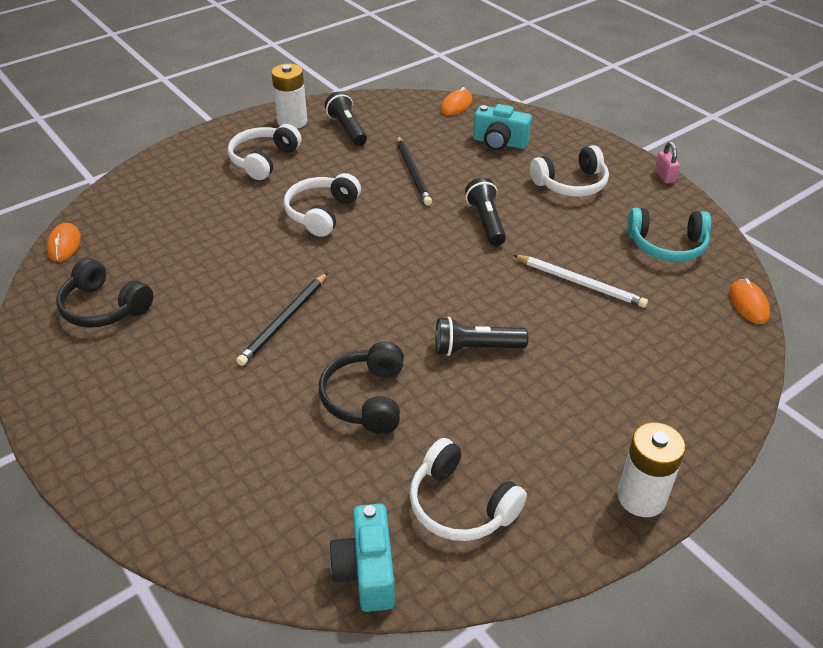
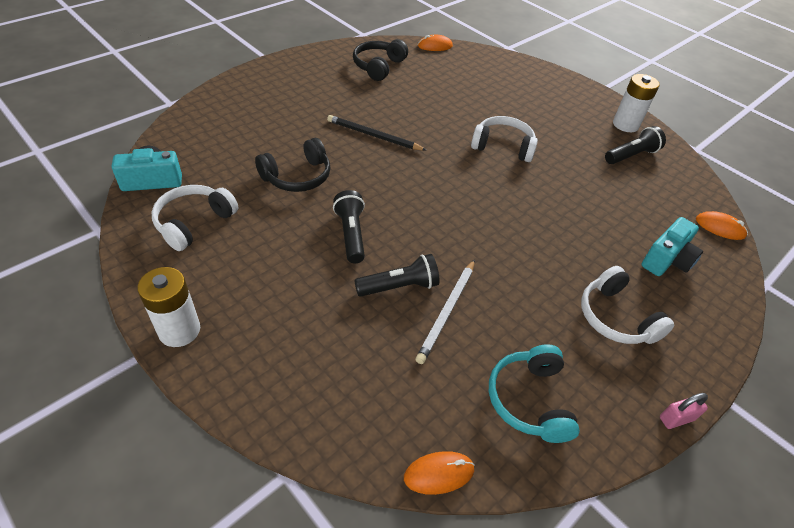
camera: 80 degrees right, 5 degrees up
(264, 160) = (562, 114): white headphones -> none
(366, 398) = (297, 176): black headphones -> black headphones turned 150 degrees clockwise
(413, 172) = (582, 197): black pencil -> none
(486, 222) = (524, 245): black flashlight -> black flashlight (399, 286)
(499, 142) = (666, 260): turquoise camera -> turquoise camera turned 150 degrees counterclockwise

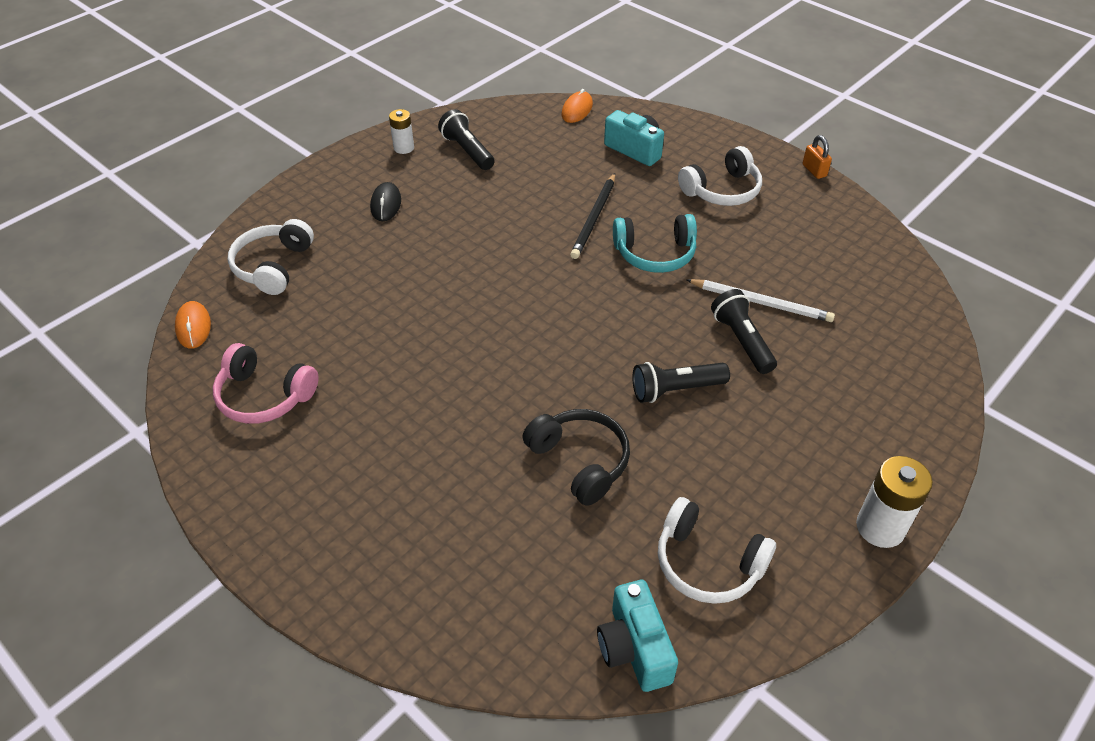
camera: 90 degrees left, 0 degrees up
(373, 136) = (467, 386): black pencil -> black pencil (594, 218)
(379, 66) = (264, 396): black headphones -> pink headphones
(439, 473) = (931, 305): orange mouse -> none
(503, 147) = (469, 255): white headphones -> white headphones (273, 266)
(530, 400) = (836, 249): turquoise headphones -> turquoise headphones (655, 253)
(555, 113) = (386, 204): none -> black mouse
(625, 125) = (404, 148): white battery -> white battery, size x0.62
(676, 418) = (814, 170): pink padlock -> orange padlock

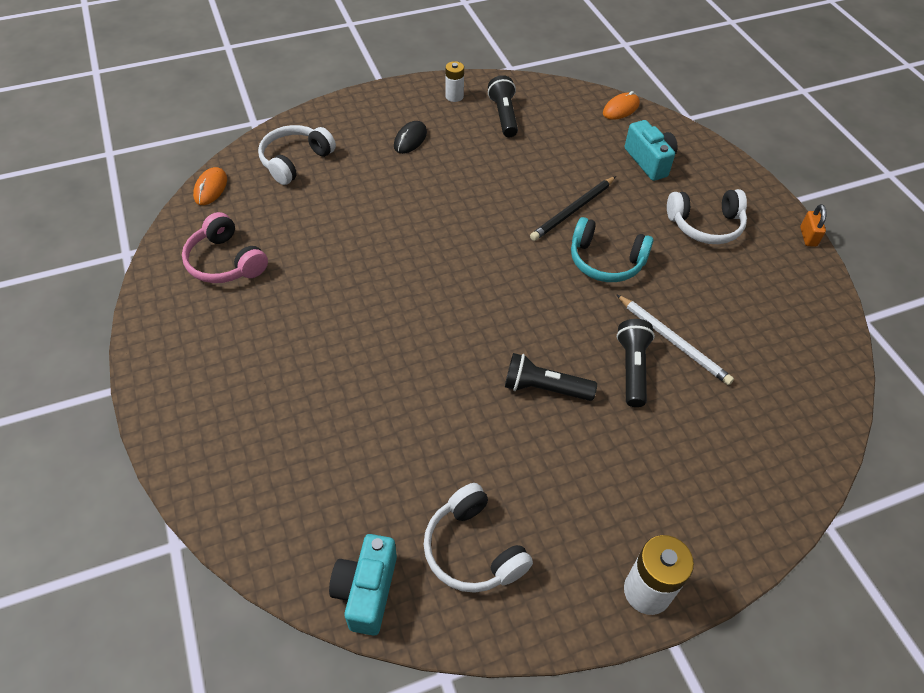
camera: 25 degrees right, 5 degrees up
(579, 461) = (424, 415): black headphones -> none

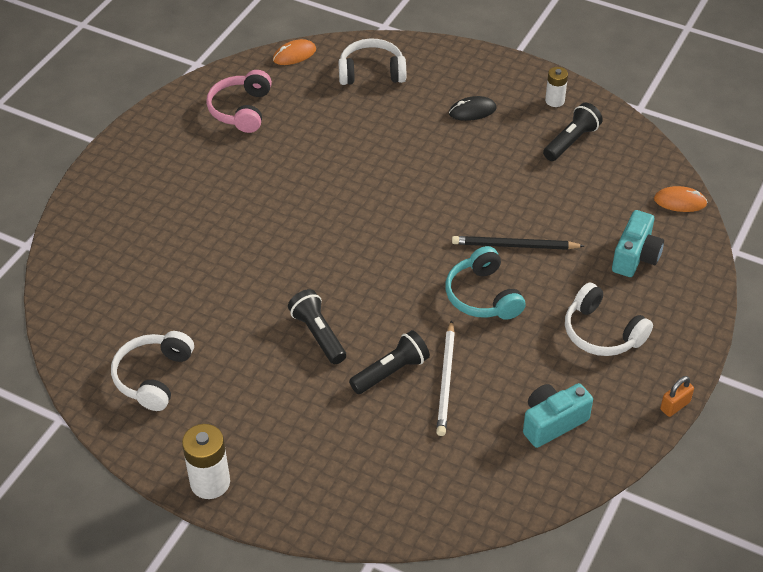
camera: 50 degrees right, 5 degrees down
(367, 591) = (78, 346): turquoise camera -> turquoise camera (552, 423)

